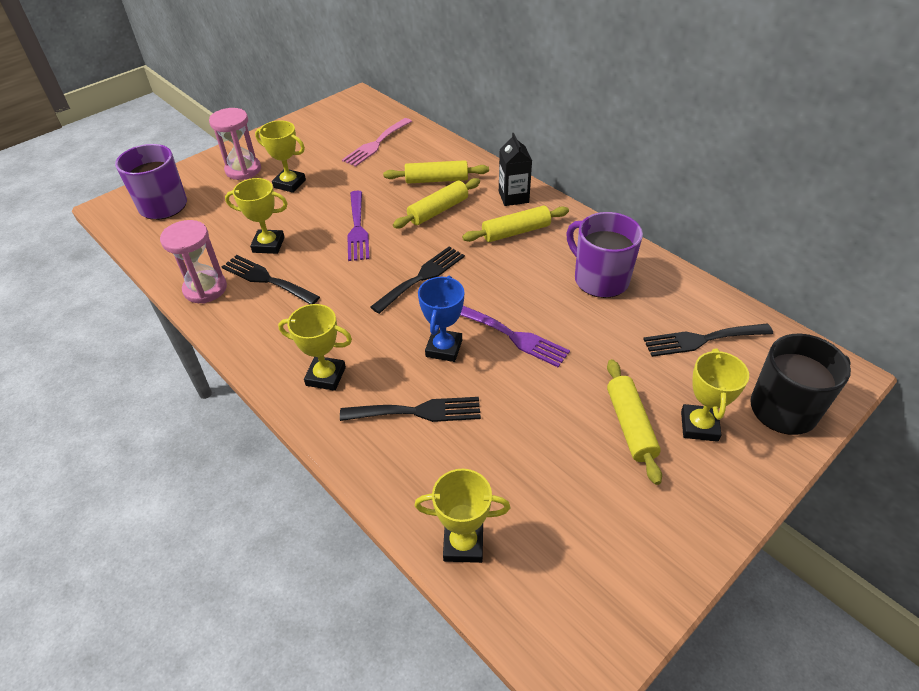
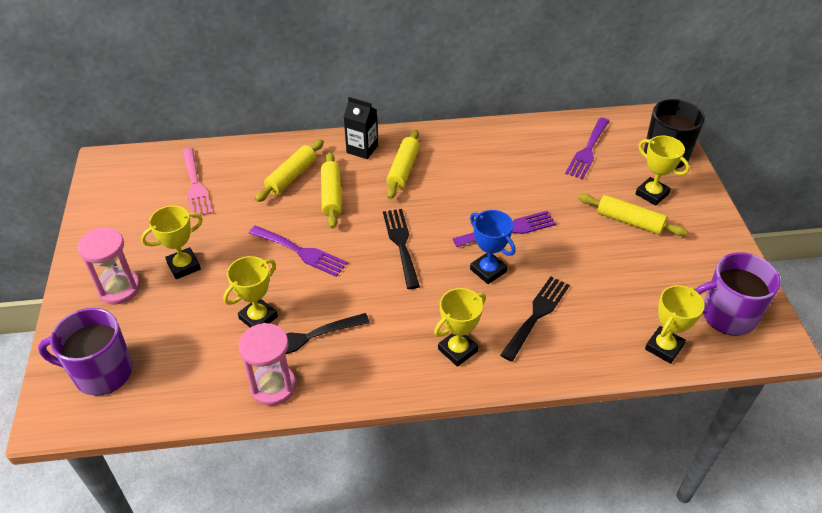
camera: 55 degrees left, 0 degrees up
(600, 279) = (494, 159): purple mug -> purple mug (726, 315)
(702, 340) = (588, 151): black fork -> purple fork

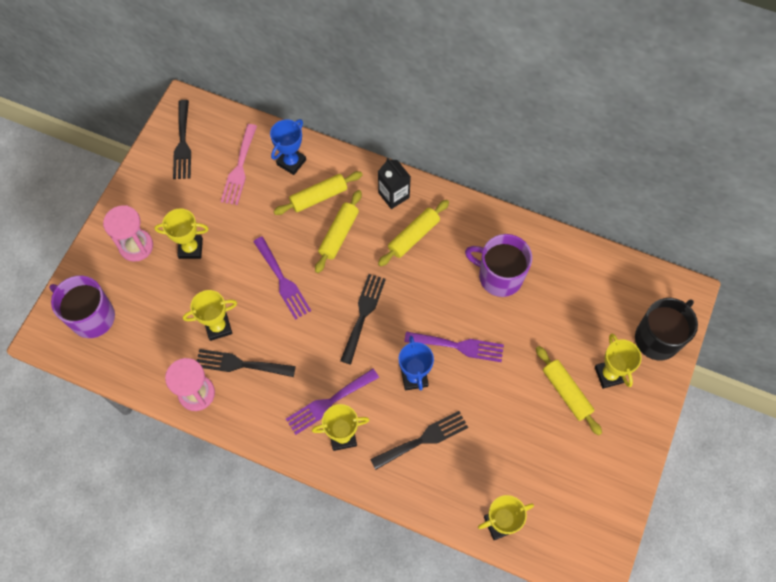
camera: 30 degrees right, 20 degrees up
(121, 189) = (182, 143): none -> black fork
(246, 162) = (291, 162): none -> blue trophy
(588, 151) = (589, 297): purple fork -> purple fork (329, 403)
(726, 315) = (574, 525): purple mug -> purple mug (499, 276)

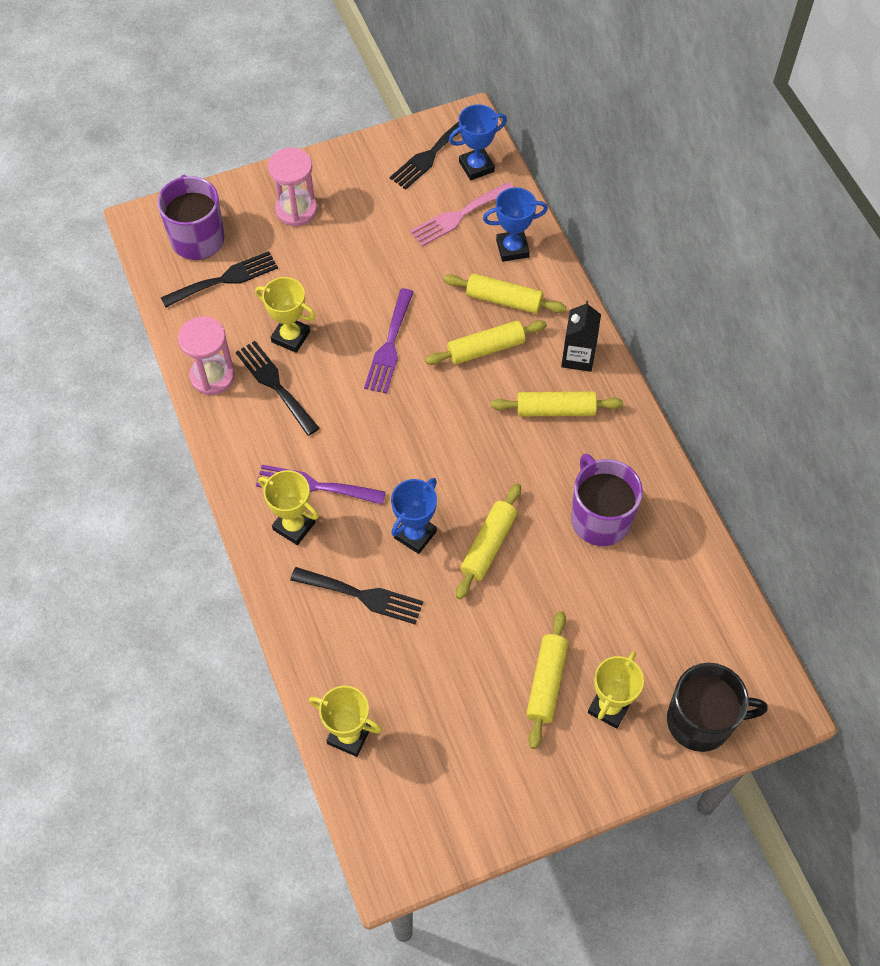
camera: 45 degrees right, 5 degrees down
(190, 248) = (340, 250): yellow trophy -> none
(218, 129) = (476, 166): none -> blue trophy
(363, 314) = (430, 438): black fork -> black fork (225, 279)
(459, 346) = (488, 545): purple fork -> yellow rolling pin

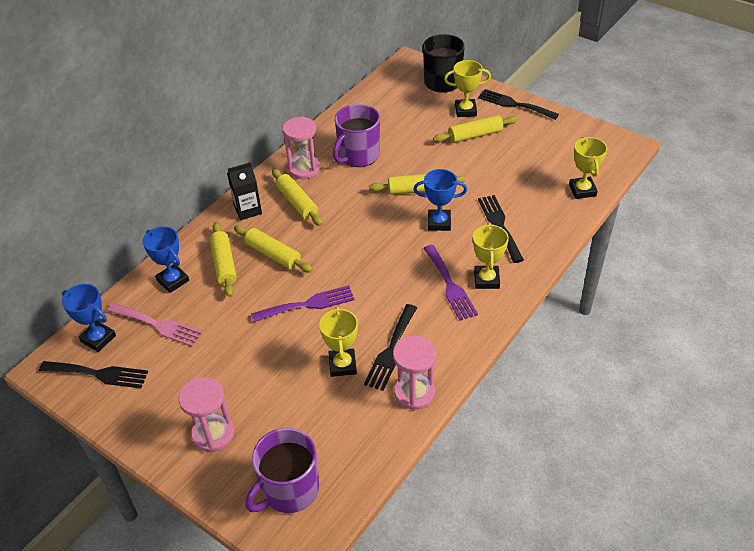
camera: 120 degrees left, 15 degrees down
(225, 279) = (319, 441): black fork -> black fork (514, 104)
(614, 446) = (304, 169): none -> pink hourglass

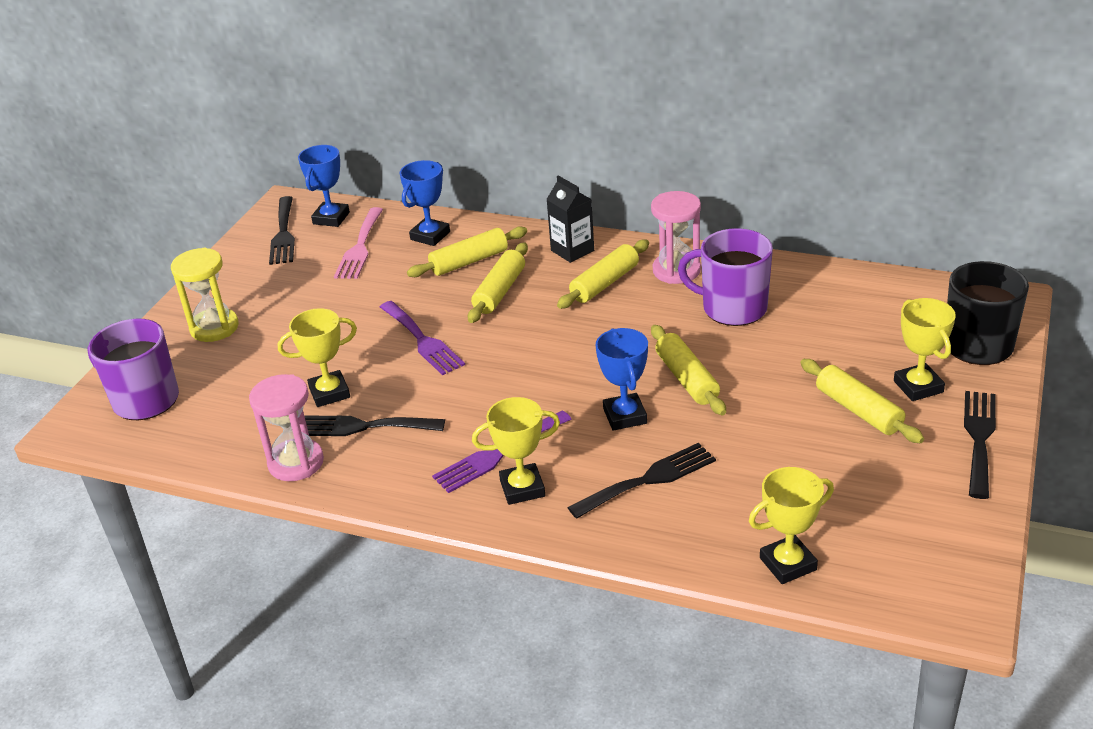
camera: 75 degrees right, 10 degrees down
(213, 434) = (214, 328): pink hourglass -> yellow hourglass

